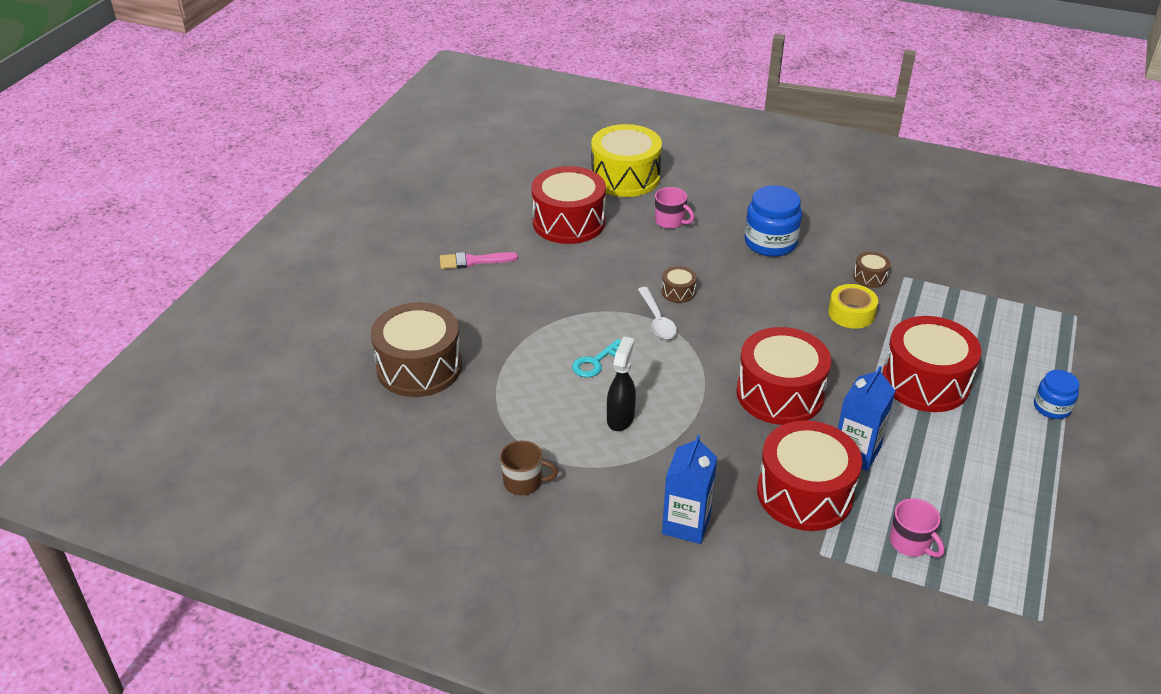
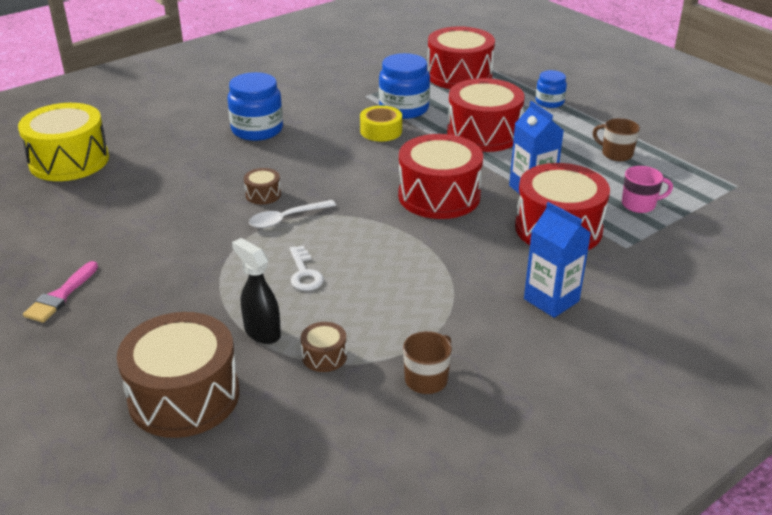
camera: 60 degrees left, 5 degrees down
(568, 222) = (87, 215): red drum -> red drum (459, 75)
(595, 362) = (304, 273): turquoise key -> white key
(620, 418) = (393, 287): black spray bottle -> black spray bottle (262, 332)
(657, 320) = (286, 219): white spoon -> white spoon turned 135 degrees clockwise
(670, 221) = (165, 162): pink mug -> none
(870, 277) = (349, 108): brown drum -> brown drum (324, 356)
(910, 311) = (404, 109): none -> blue jar
(997, 495) = (616, 154): none -> brown mug

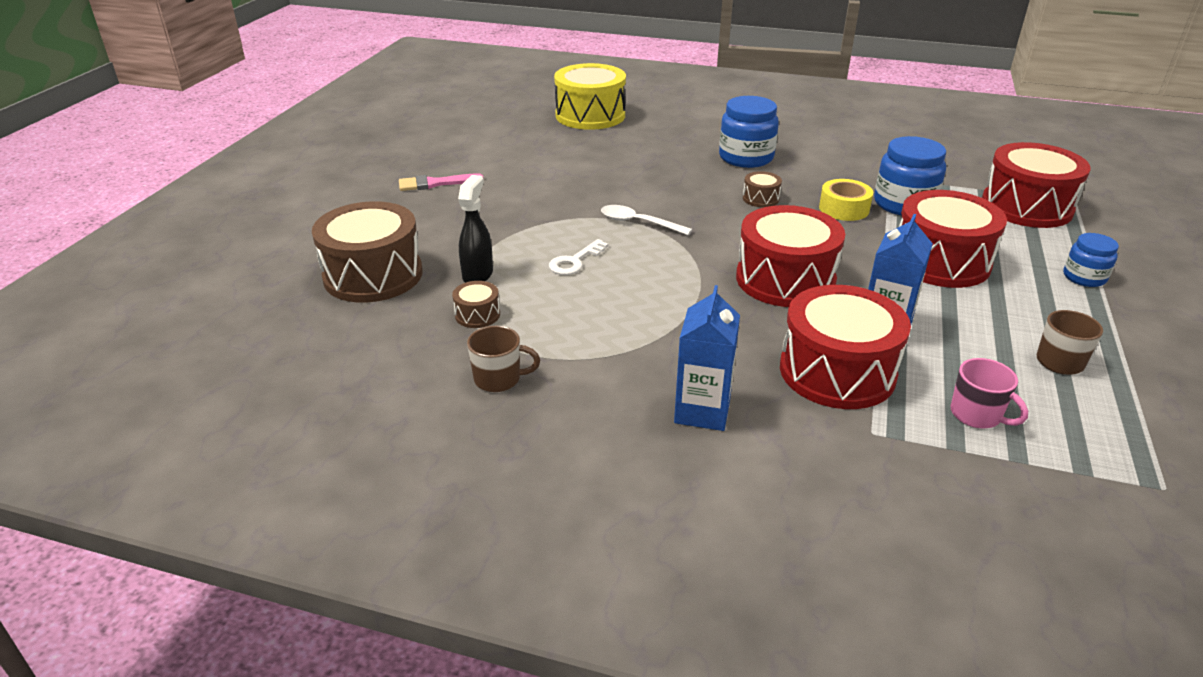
camera: 55 degrees right, 0 degrees up
(263, 194) = (657, 199): brown drum -> brown drum (760, 198)

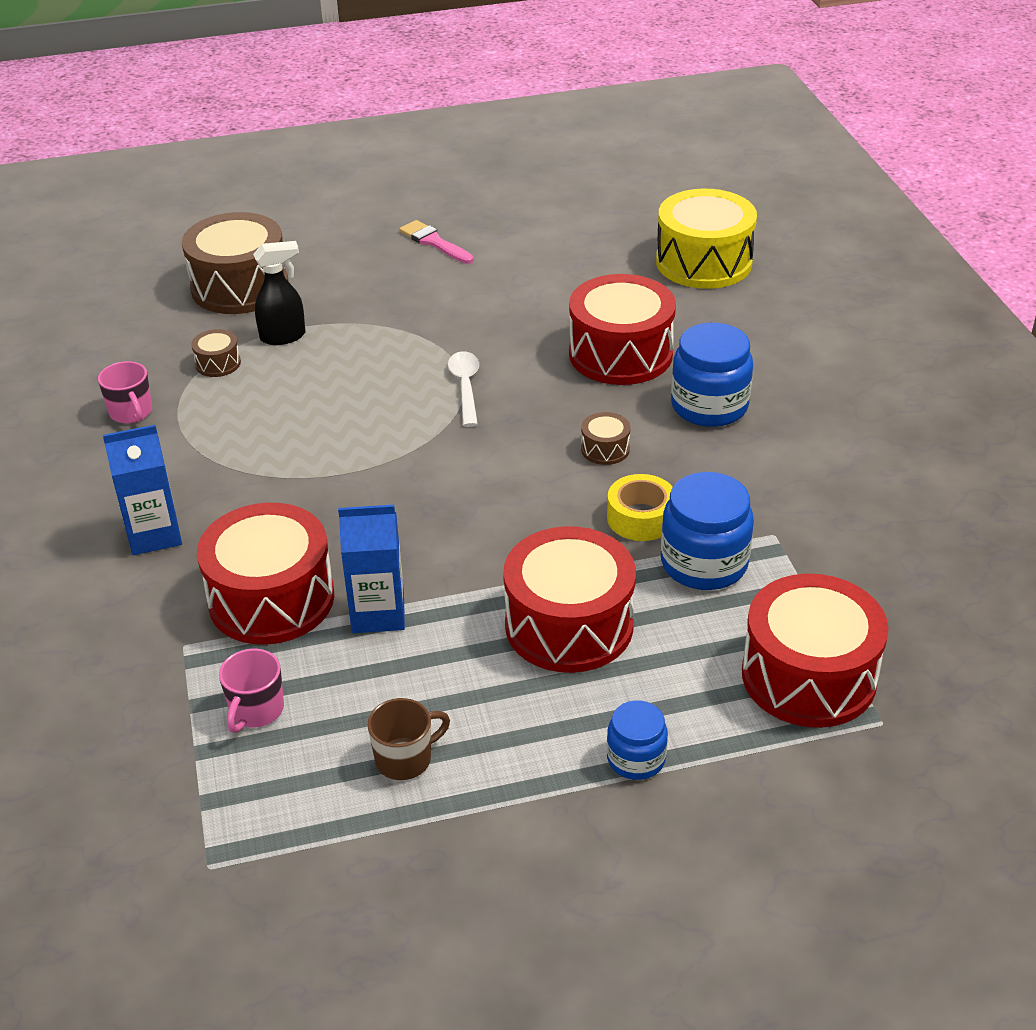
camera: 60 degrees right, 5 degrees up
(499, 379) = (131, 413): brown mug -> pink mug
(575, 261) = (352, 378): white key -> none
(785, 279) = (426, 519): red drum -> red drum (620, 354)

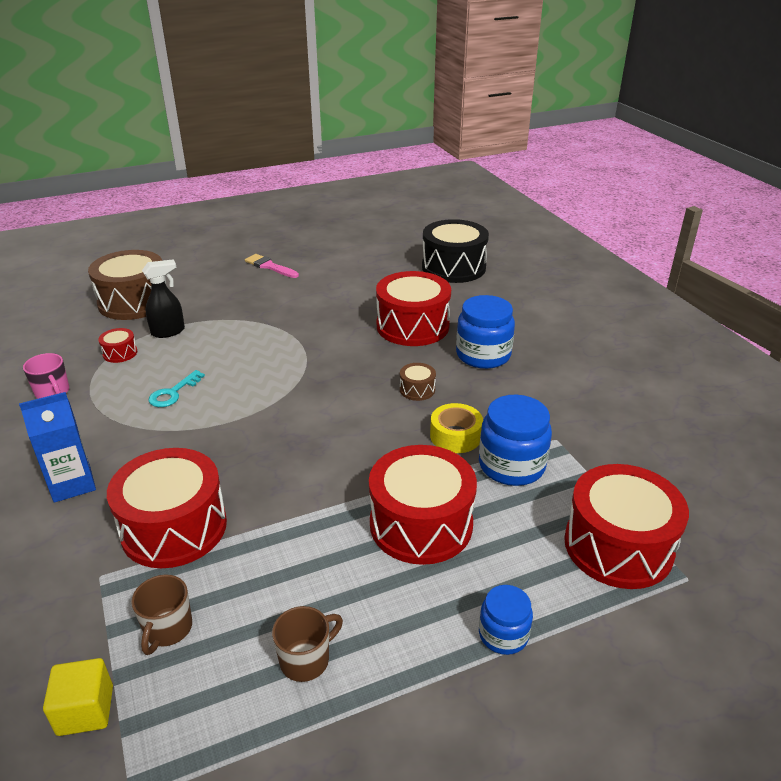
camera: 10 degrees left, 5 degrees down
(165, 781) = (85, 710): none -> yellow cube
(218, 363) = (120, 353): brown drum -> red drum
(256, 710) = (167, 629): pink mug -> brown mug
(283, 426) = (173, 393): none -> turquoise key
(378, 613) = (264, 530): blue carton -> none
(465, 387) = (307, 355): white spoon -> none
(703, 262) = (453, 267): yellow drum -> black drum

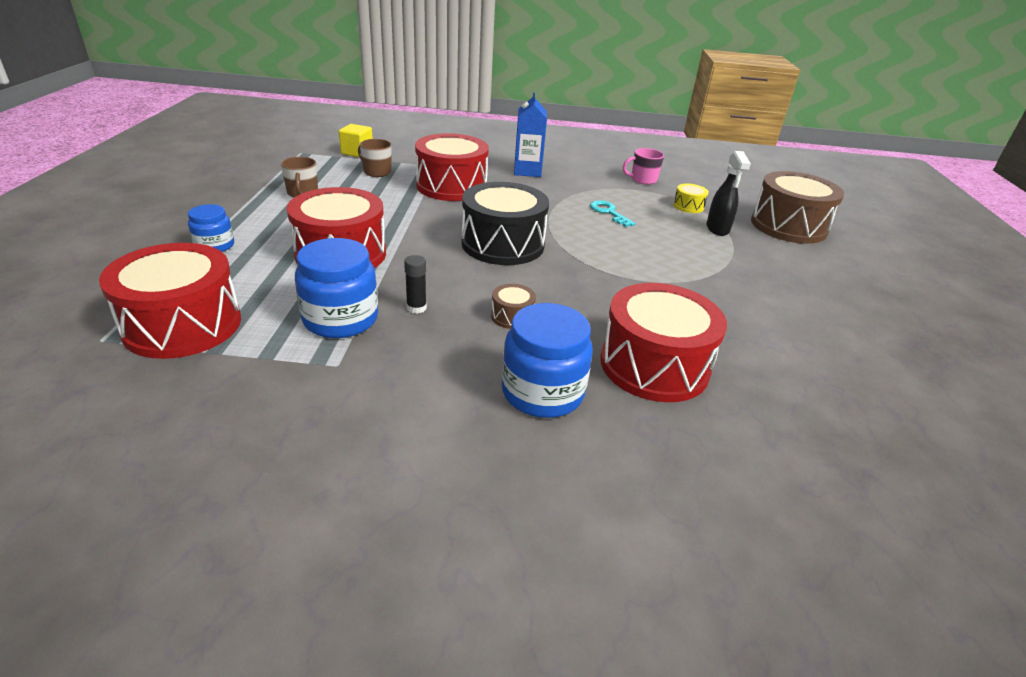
camera: 115 degrees right, 0 degrees up
(120, 353) = (688, 206): red drum -> yellow drum
(269, 266) = (873, 314): pink brush -> none
(453, 267) = (855, 495): black drum -> black drum (502, 244)
(455, 436) = (416, 308): yellow tape -> black glue stick

